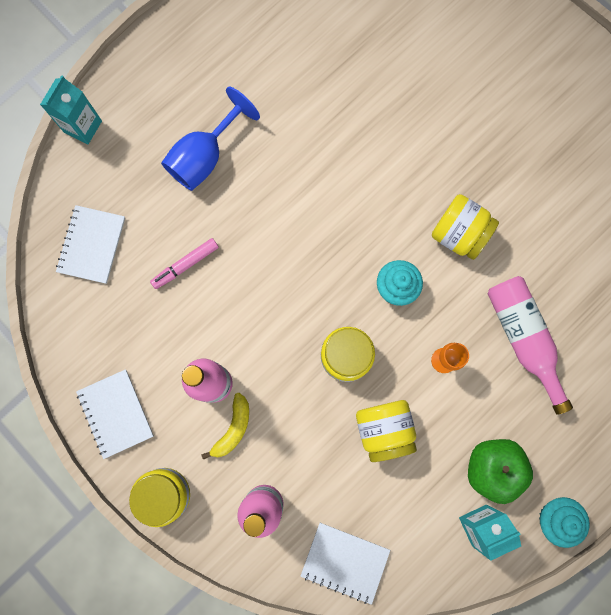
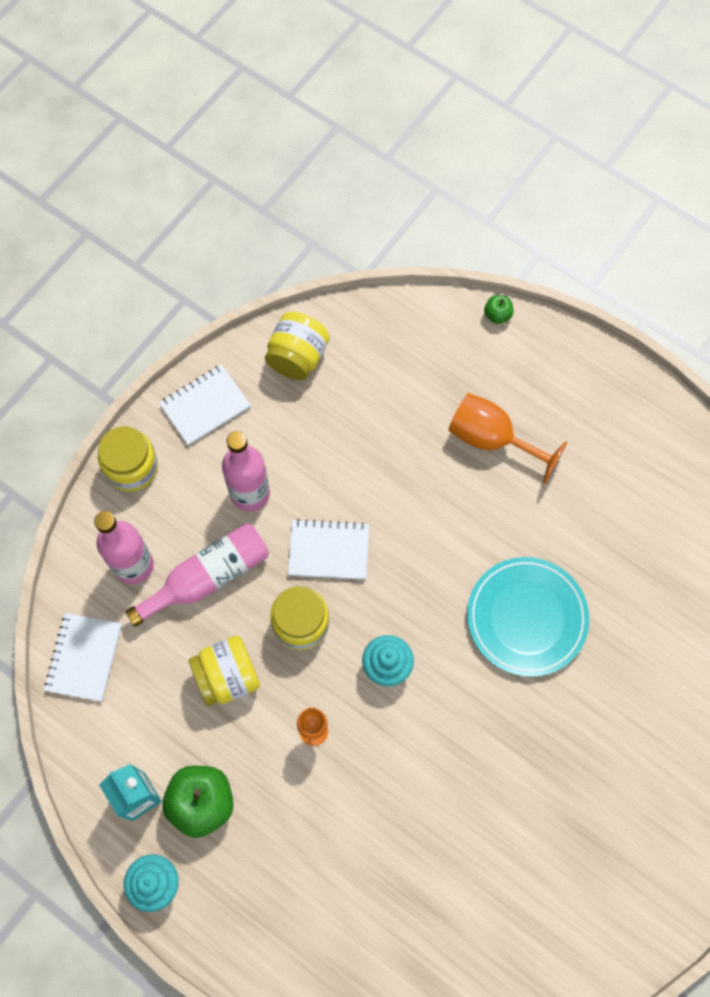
camera: 80 degrees right, 10 degrees down
(83, 126) = (497, 315): turquoise carton -> green apple
(91, 245) = (373, 349): white notebook -> white notebook (328, 550)
(185, 265) = (370, 442): pink marker -> none
(204, 157) = (491, 439): blue goblet -> orange goblet
(233, 428) = (206, 521): yellow banana -> none
(373, 162) = (526, 618): none -> turquoise plate
(459, 234) = (462, 727): yellow jar -> yellow jar (297, 357)
(522, 338) = (354, 819): pink bottle -> pink bottle (208, 577)

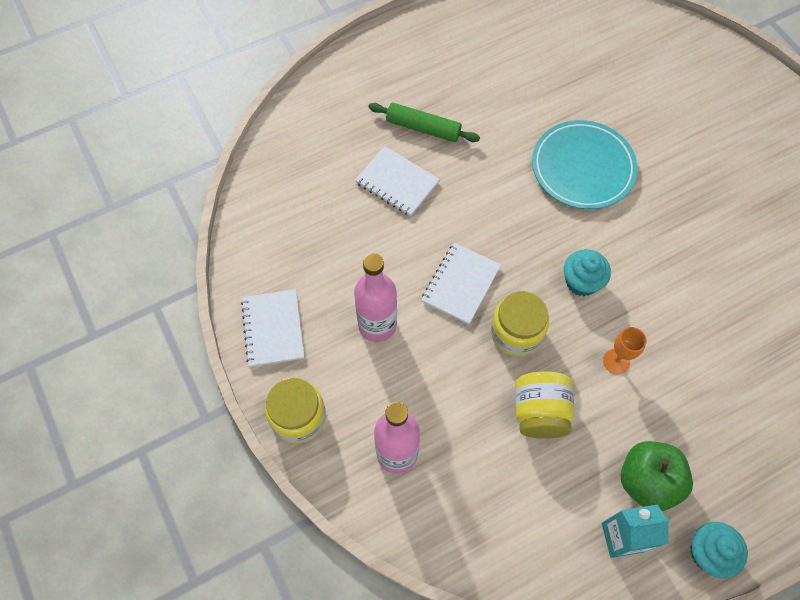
camera: 65 degrees left, 5 degrees down
(84, 657) = (467, 536): white notebook -> white notebook (397, 182)
(208, 577) = (439, 392): pink bottle -> none
(297, 357) = (270, 236): yellow jar -> none
(491, 439) = (423, 128): orange goblet -> green rolling pin
(497, 315) = (319, 80): green apple -> none

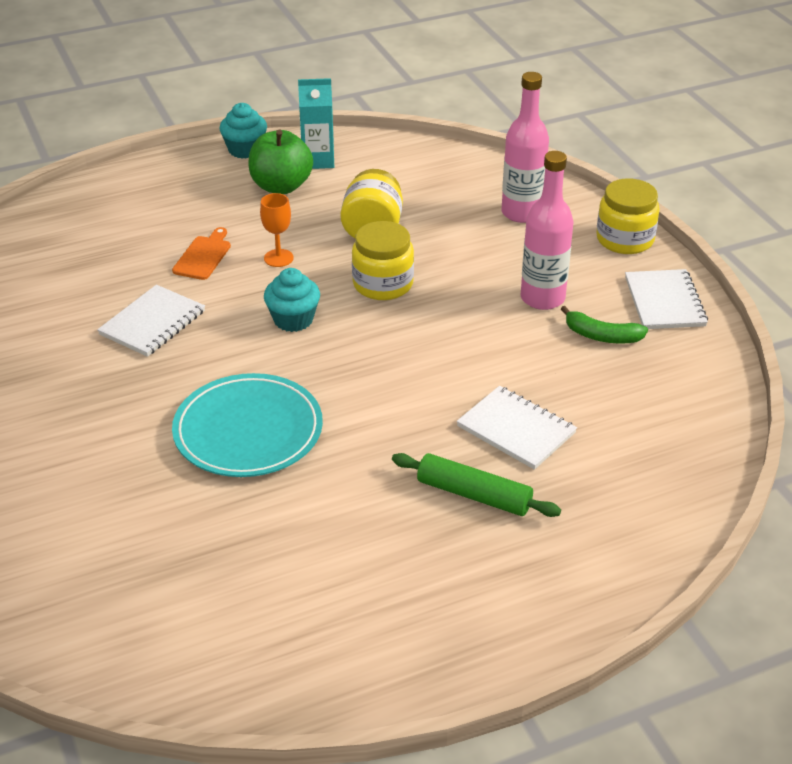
camera: 175 degrees left, 25 degrees down
(330, 282) = (602, 336): none -> green banana
(461, 284) = (440, 325): white notebook -> white notebook (152, 323)
(684, 358) = (203, 256): none -> orange cutting board

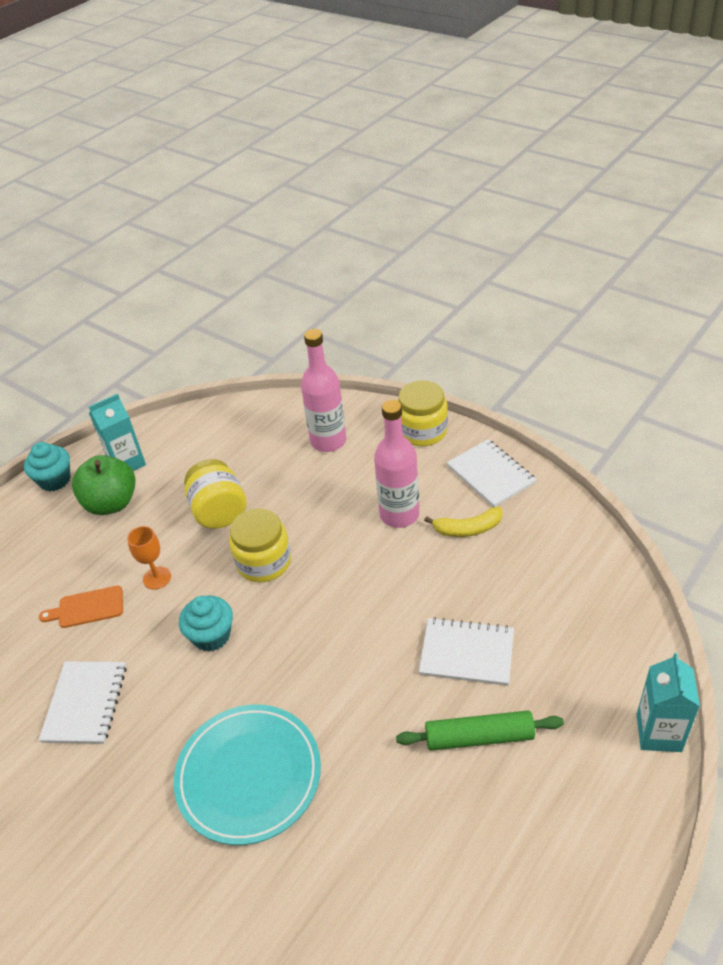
camera: 25 degrees left, 5 degrees up
(203, 256) = (87, 608): orange cutting board -> orange cutting board turned 90 degrees counterclockwise
(602, 336) = (468, 529): green banana -> yellow banana
(652, 569) = (658, 733): none -> turquoise carton

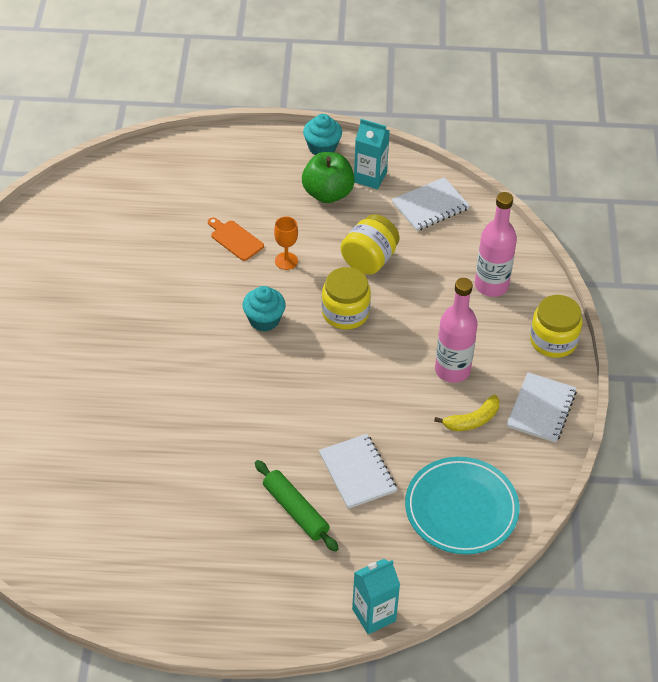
camera: 50 degrees right, 5 degrees up
(85, 703) = (169, 286): white notebook -> white notebook (430, 206)
(249, 775) = (181, 400): turquoise plate -> turquoise plate (461, 509)
(468, 529) = (472, 420): yellow banana -> yellow banana turned 75 degrees counterclockwise

